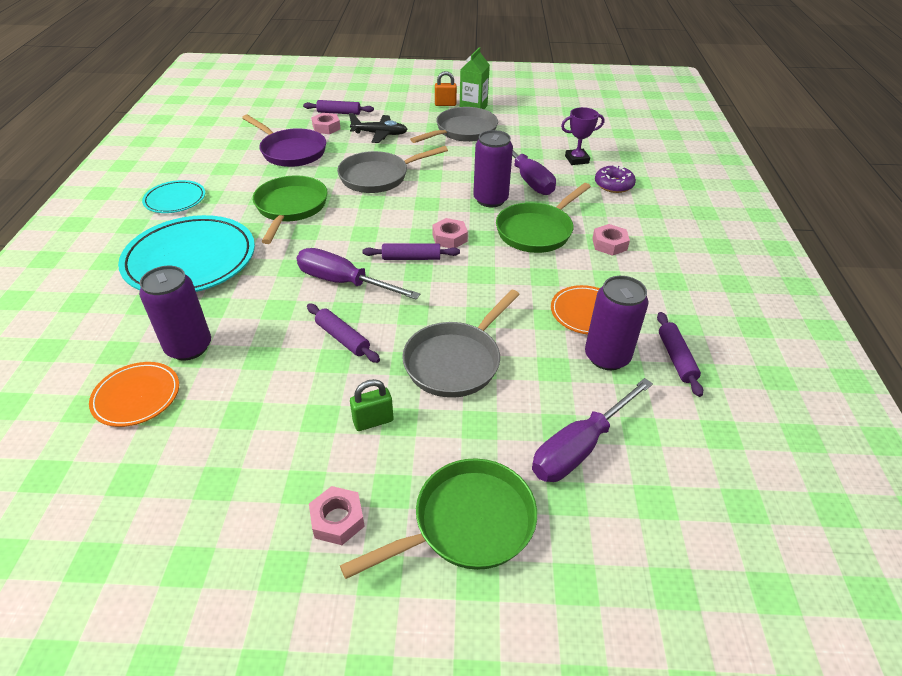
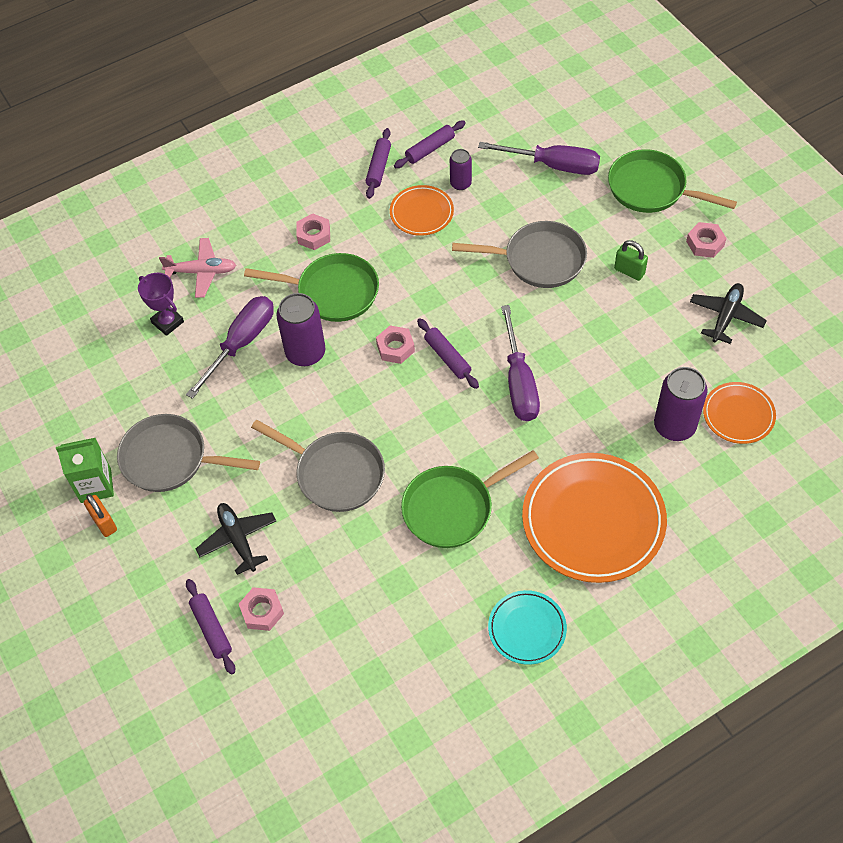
camera: 120 degrees left, 15 degrees up
(190, 260) = (593, 520): turquoise plate -> orange plate
(232, 466) = (726, 316): none -> black plane
(291, 151) = (347, 602): purple pan -> none
(342, 338) = (578, 338): purple rolling pin -> purple rolling pin (378, 168)
(607, 357) = (460, 183): purple can -> purple can, size x0.57
(613, 185) = (202, 272): purple donut -> pink plane

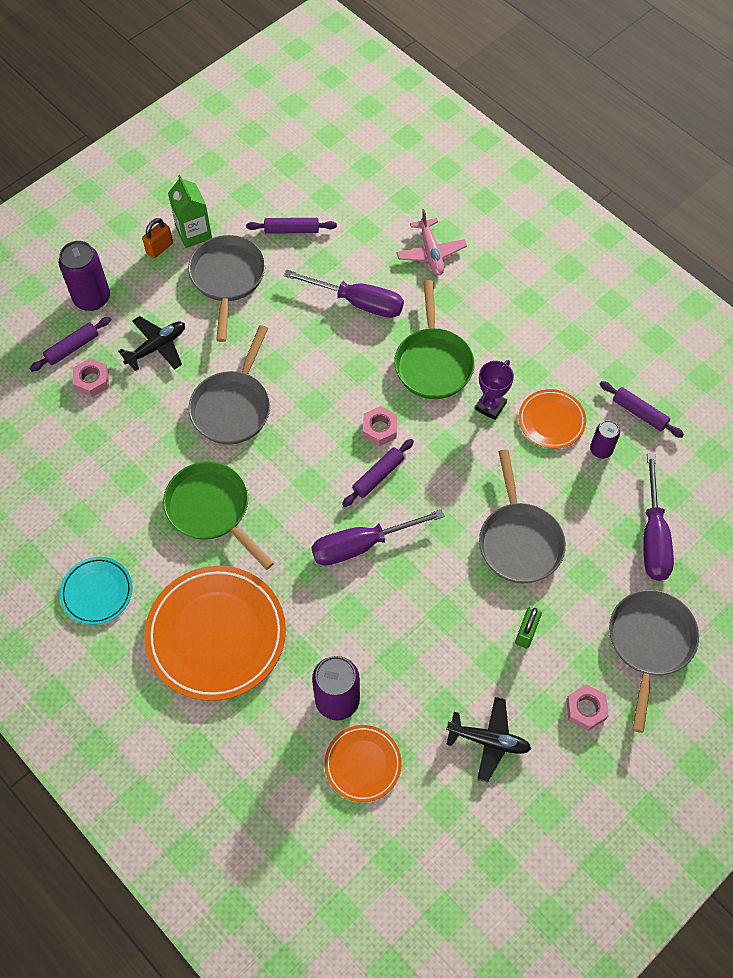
camera: 75 degrees right, 5 degrees up
(167, 322) = (369, 241): purple trophy -> purple trophy (490, 406)
(305, 353) = (358, 355): purple can -> purple can (92, 298)
(314, 235) = (497, 332): pink nut -> none
(378, 168) = (600, 371): purple rolling pin -> purple rolling pin (291, 230)
(651, 189) = (649, 643): green pan -> grey pan

